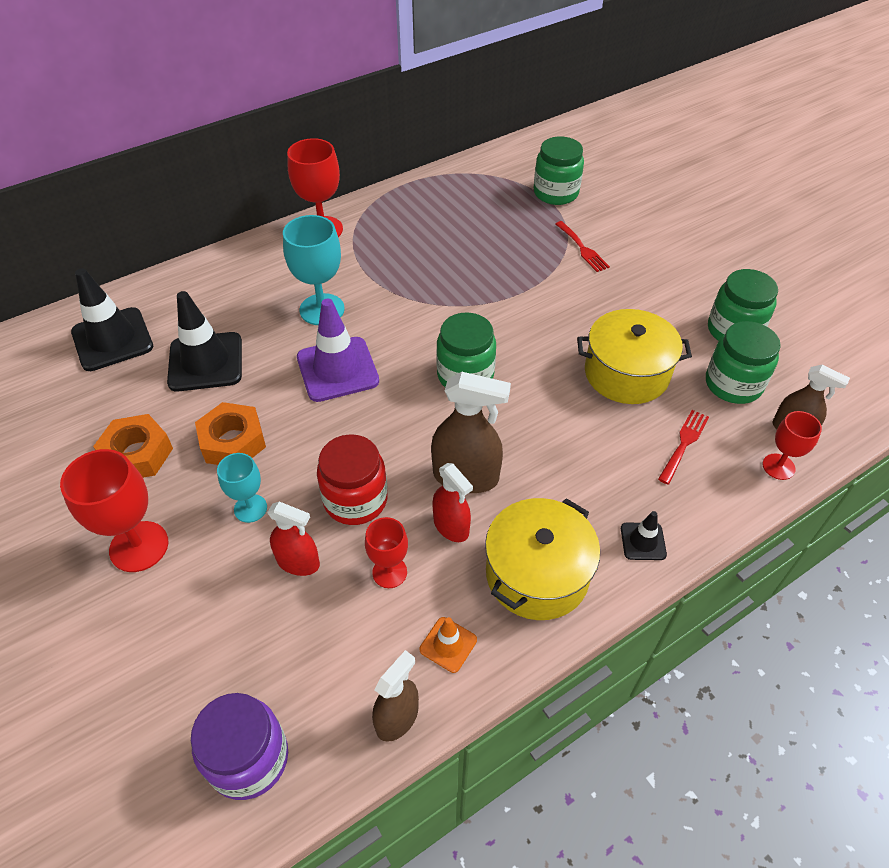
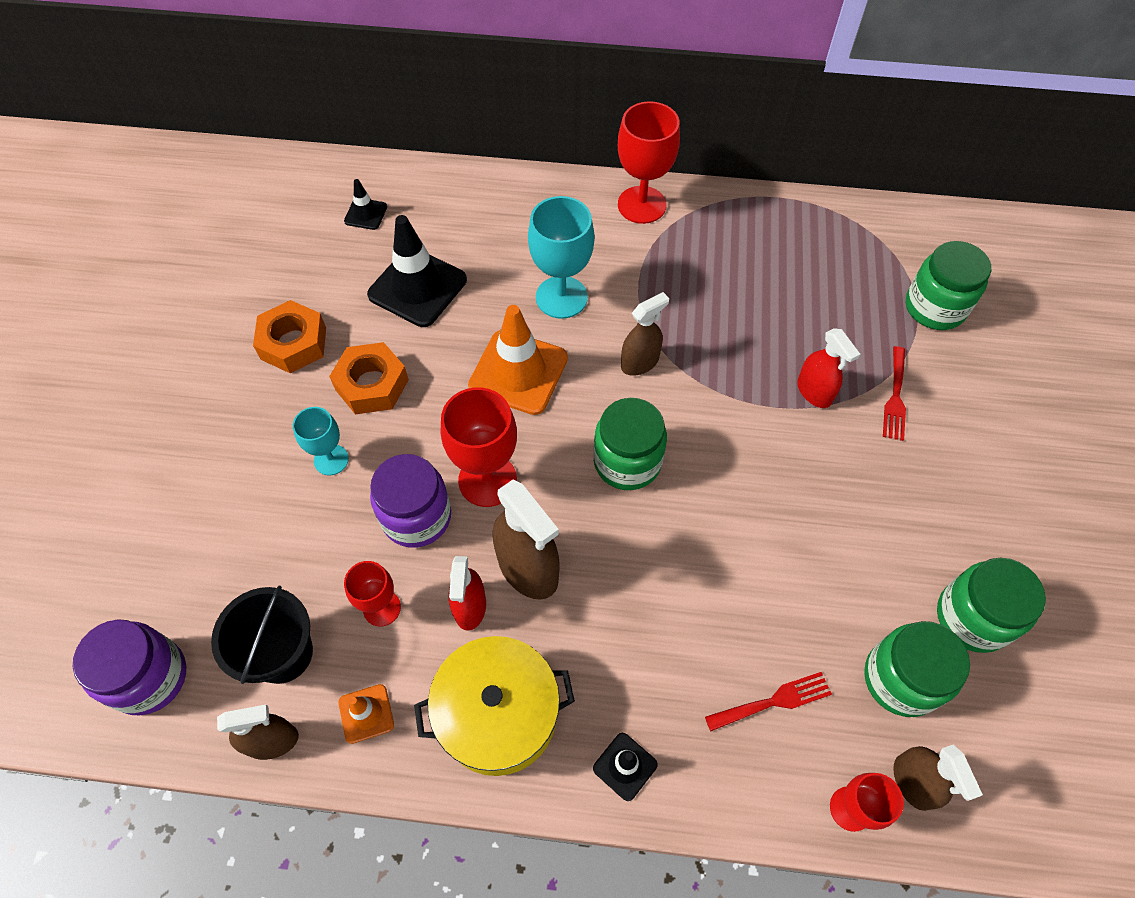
camera: 40 degrees right, 10 degrees up
(112, 339) = (366, 214): black traffic cone -> black traffic cone, size x0.49
(139, 546) = (227, 431): red goblet -> red goblet (487, 480)
(298, 562) = (323, 539): red spray bottle -> red spray bottle (814, 392)
(337, 369) = (518, 372): purple traffic cone -> orange traffic cone
(344, 656) = (282, 653): none -> black bucket
(355, 500) = (416, 517): red jar -> purple jar
(414, 316) = (640, 362): none -> brown spray bottle
(626, 373) = (793, 578): yellow pot -> none

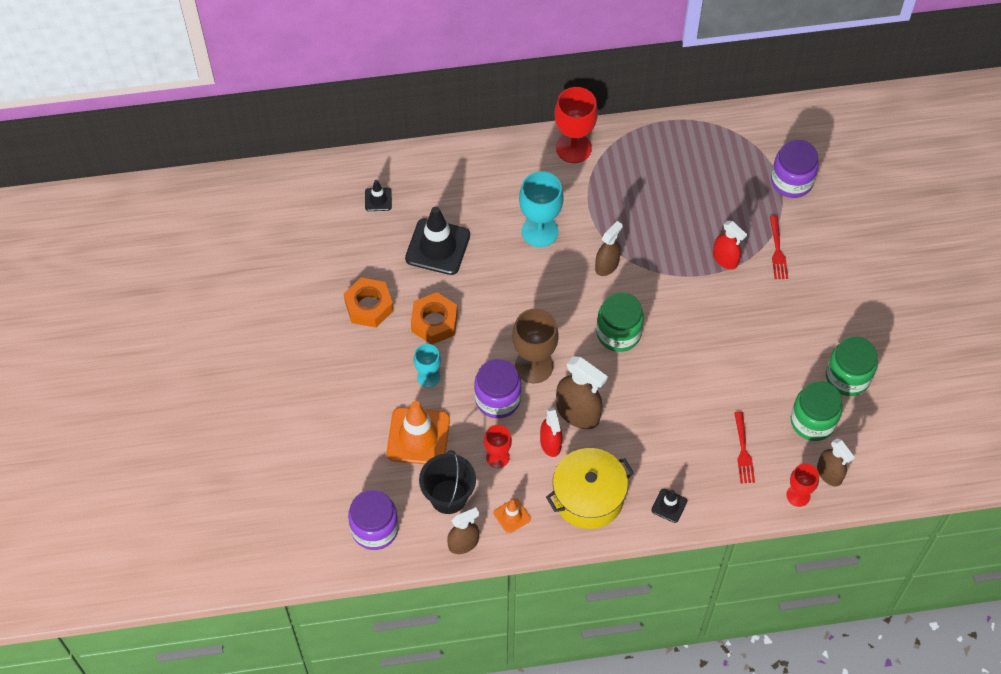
camera: 15 degrees left, 0 degrees up
(487, 480) = (534, 366): red goblet -> brown goblet
(518, 372) = (529, 291): orange traffic cone -> orange traffic cone (418, 436)
(773, 701) = (743, 451): red fork -> red fork turned 120 degrees clockwise
(934, 307) = (791, 181): green jar -> purple jar

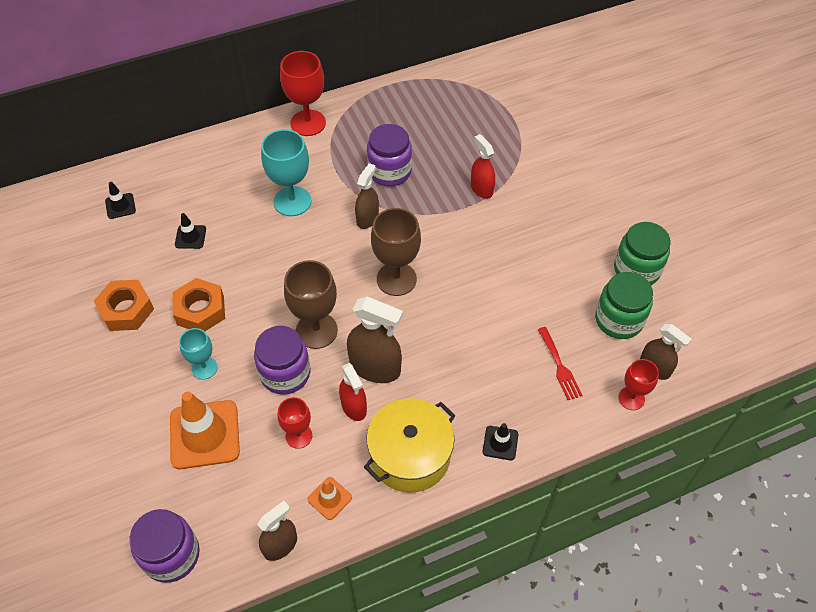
camera: 15 degrees left, 5 degrees down
(437, 247) = (190, 237): black traffic cone -> black traffic cone, size x0.49
(448, 496) = (252, 494): black bucket -> none
(618, 333) = (396, 279): green jar -> brown goblet
(725, 259) = (481, 189): red spray bottle -> red spray bottle turned 150 degrees counterclockwise
(777, 251) = (528, 171): red fork -> none
(791, 181) = (521, 111): purple jar -> purple jar (389, 171)

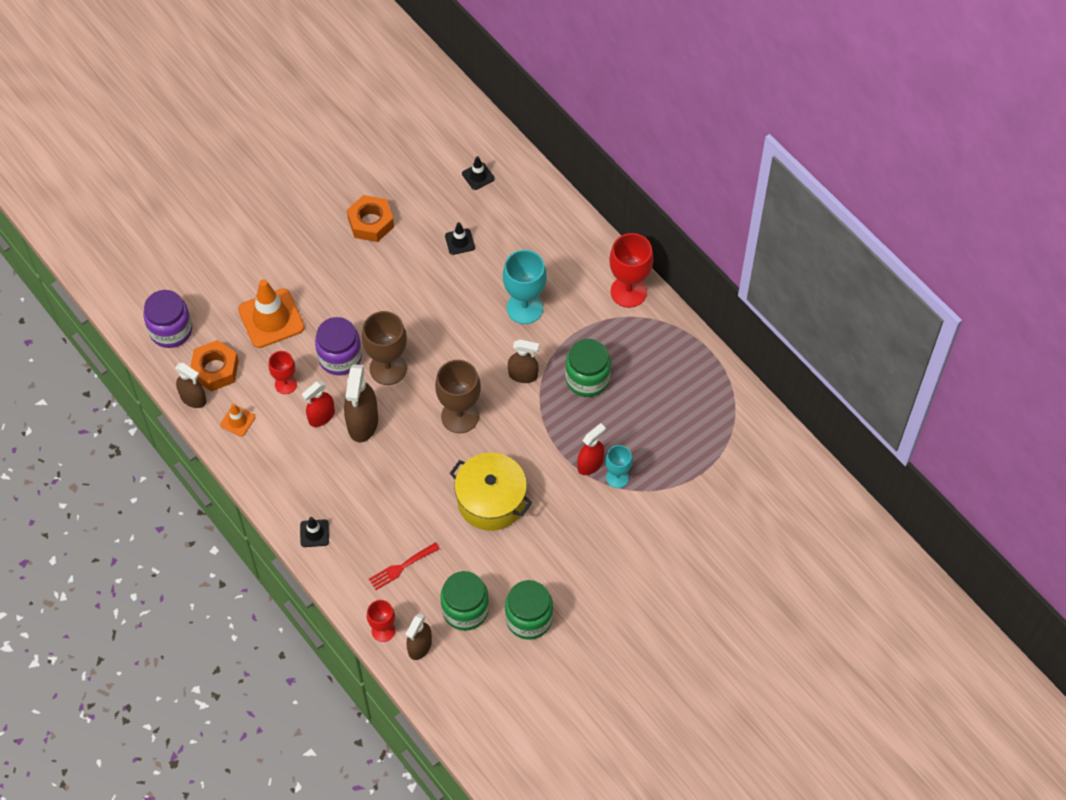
camera: 75 degrees right, 5 degrees up
(200, 310) = (385, 276): orange nut -> orange nut (215, 369)
(204, 368) = (330, 298): turquoise goblet -> turquoise goblet (617, 477)
(389, 171) = (587, 379): purple jar -> green jar
(410, 455) = (287, 469): yellow pot -> yellow pot (491, 501)

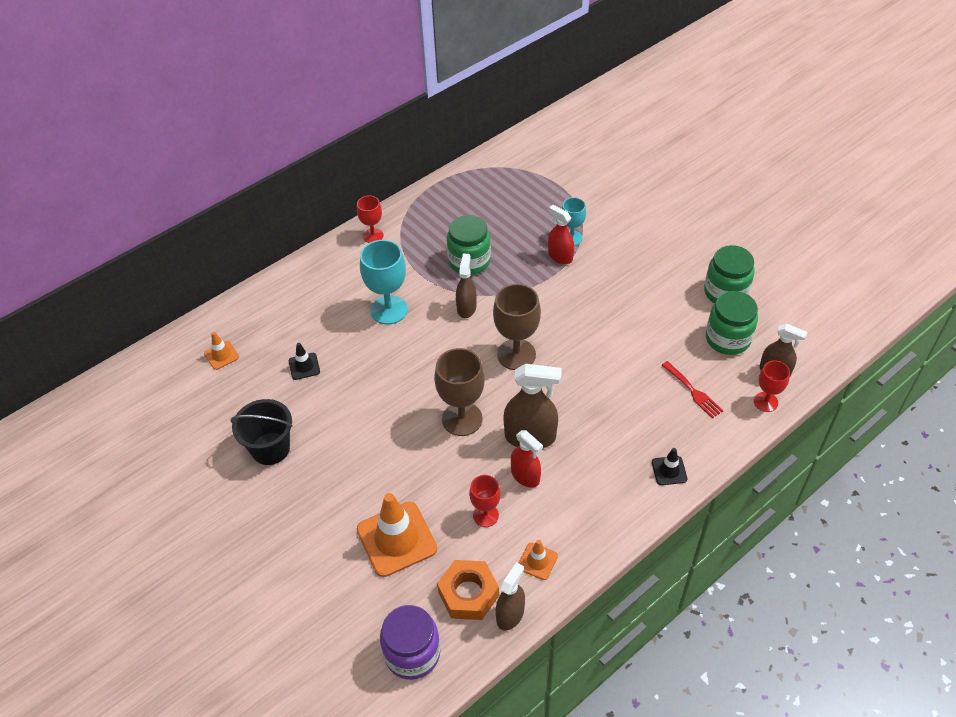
camera: 90 degrees left, 10 degrees down
(340, 357) = (449, 464): purple jar -> none
(371, 222) = (270, 448): orange nut -> black bucket
(478, 176) = (221, 355): black traffic cone -> orange traffic cone
(491, 501) = (608, 325): yellow pot -> none
(628, 292) = (373, 236): red goblet -> red goblet, size x0.59

